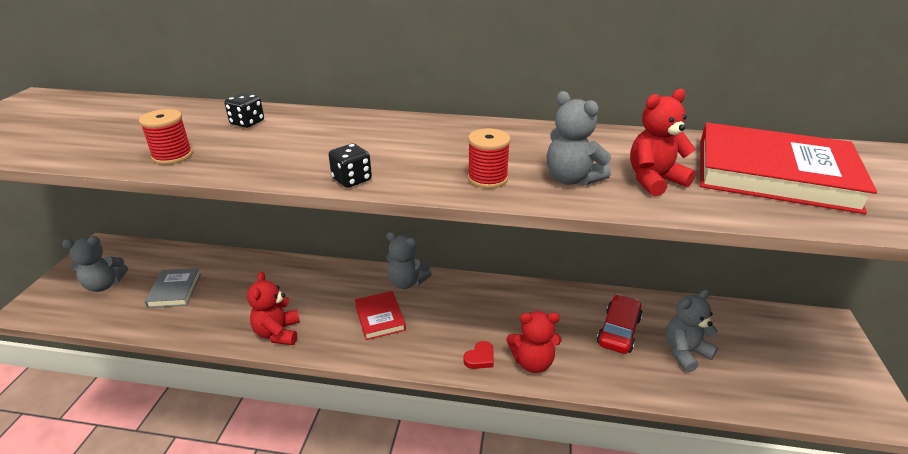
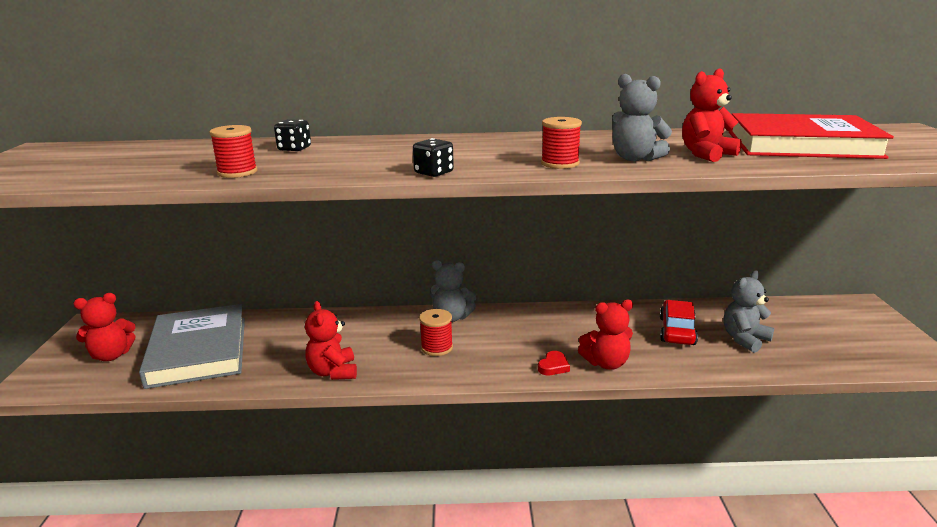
camera: 10 degrees left, 10 degrees down
(104, 285) = (111, 355): grey teddy bear -> red teddy bear
(174, 290) = (198, 351): grey book -> grey book, size x2.04
(380, 317) = (437, 348): red book -> red spool

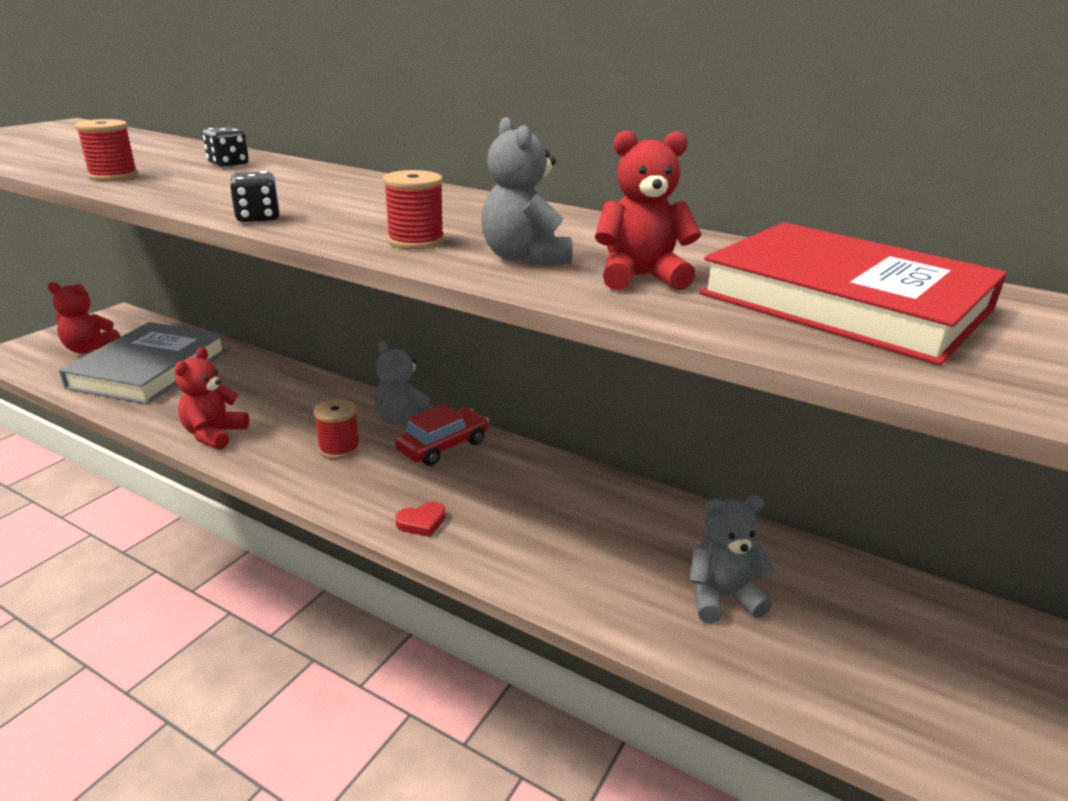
camera: 30 degrees right, 5 degrees up
(606, 363) = (486, 546): red teddy bear -> none
(677, 331) = (640, 544): red car -> red car (443, 446)

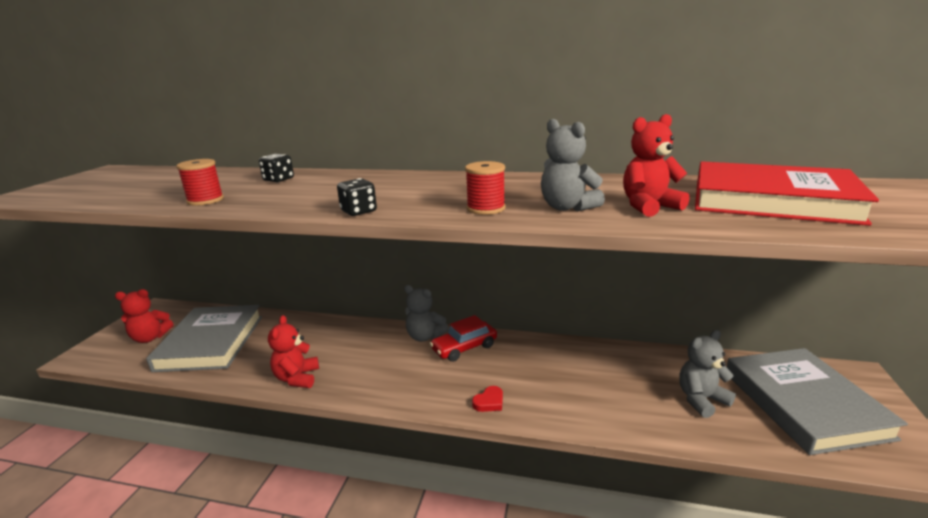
camera: 15 degrees left, 5 degrees down
(339, 448) = (395, 366): red spool -> none
(443, 446) = (464, 348): red car -> red car turned 150 degrees counterclockwise
(881, 646) = (803, 404): none -> grey book

